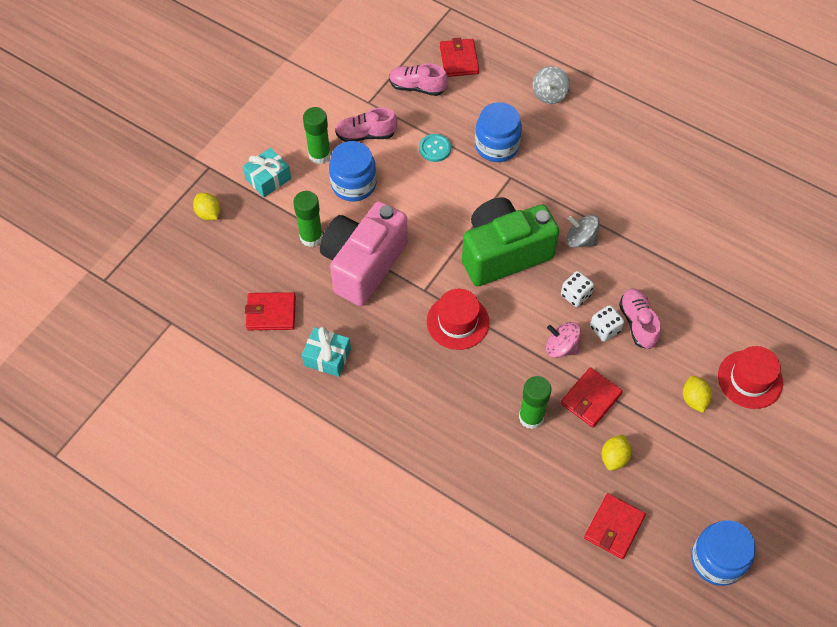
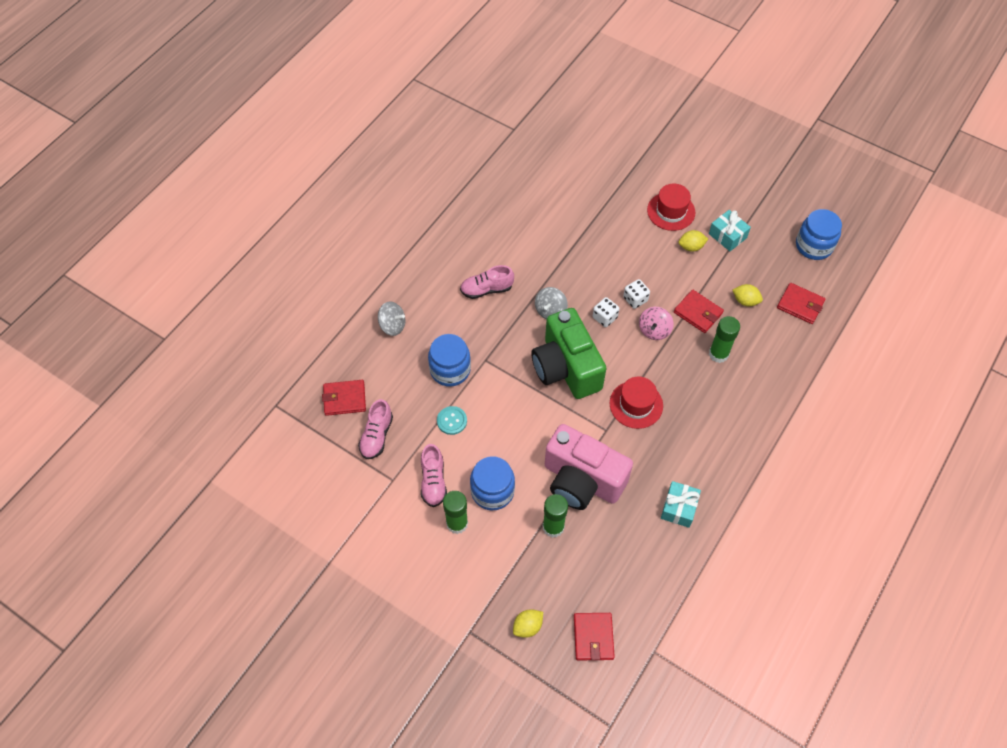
camera: 90 degrees left, 0 degrees up
(268, 179) = (485, 571): turquoise gift -> turquoise gift (727, 236)
(271, 313) = (637, 559): red wallet -> red wallet (593, 637)
(637, 323) = (628, 277): pink shoe -> pink shoe (486, 289)

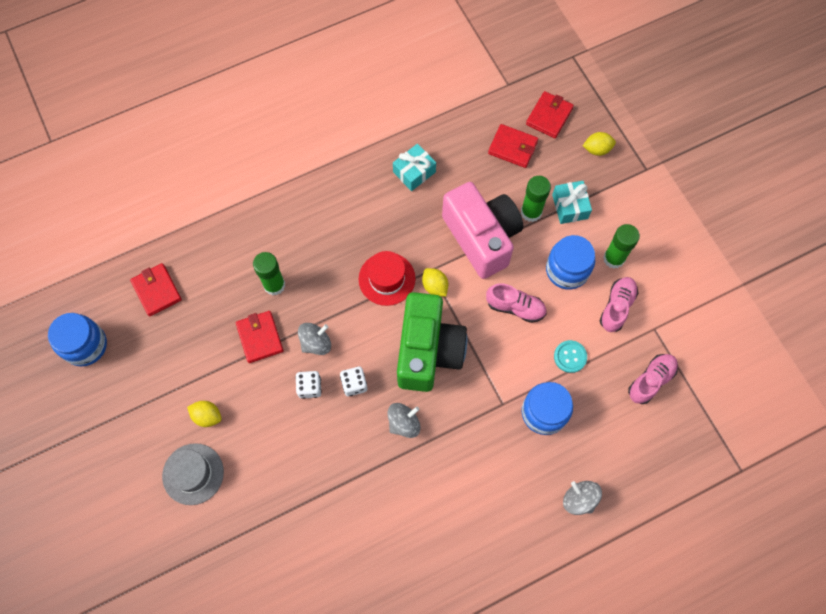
camera: 150 degrees left, 10 degrees up
(344, 399) = (667, 439): red wallet -> red wallet (512, 147)
(486, 289) = (455, 488): pink shoe -> pink shoe (515, 307)
(654, 330) = (316, 343): pink spinning top -> grey spinning top
(671, 211) = (193, 474): red hat -> grey hat
(727, 236) = (160, 407): turquoise gift -> turquoise gift (570, 206)
(745, 301) = (204, 324): yellow lemon -> yellow lemon (435, 286)

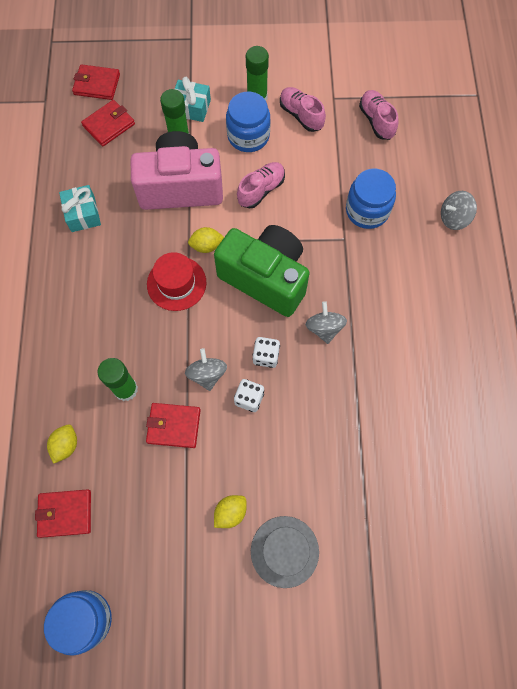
camera: 65 degrees left, 0 degrees up
(549, 116) = (97, 84): red wallet -> red wallet turned 45 degrees counterclockwise
(570, 357) = (327, 169): turquoise button -> none
(597, 149) = (150, 64): yellow lemon -> yellow lemon (66, 445)

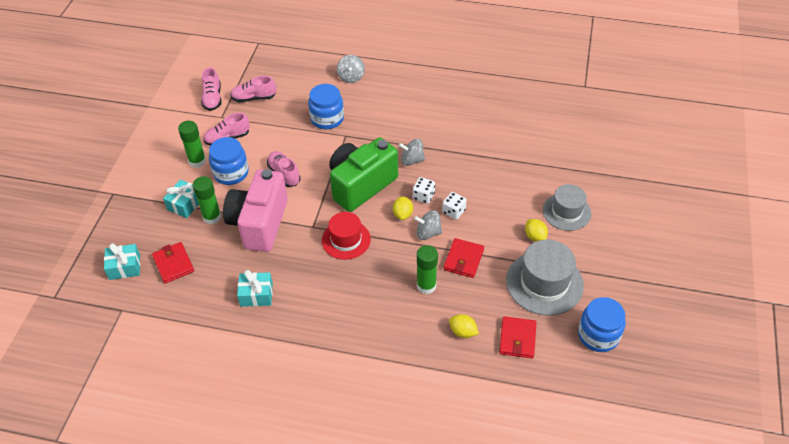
camera: 75 degrees left, 20 degrees down
(97, 84) = (124, 267): red wallet -> turquoise gift
(156, 536) = (544, 283): none -> grey hat
(206, 246) = (320, 216): yellow lemon -> yellow lemon (403, 214)
(361, 79) = (212, 98): none -> pink shoe

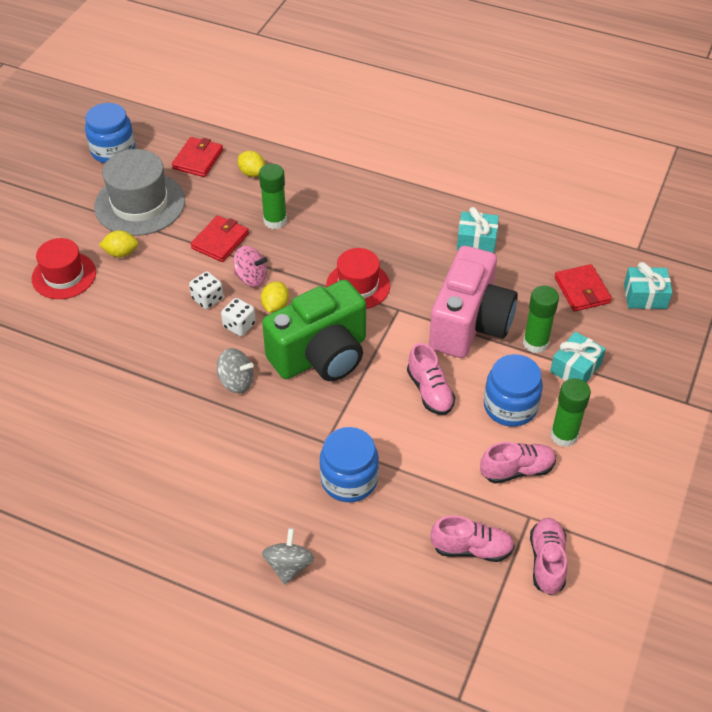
camera: 170 degrees left, 0 degrees up
(428, 233) = (251, 278): grey spinning top -> pink spinning top
(535, 237) = (121, 253): yellow lemon -> yellow lemon turned 75 degrees counterclockwise
(566, 212) = (64, 275): grey hat -> red hat

